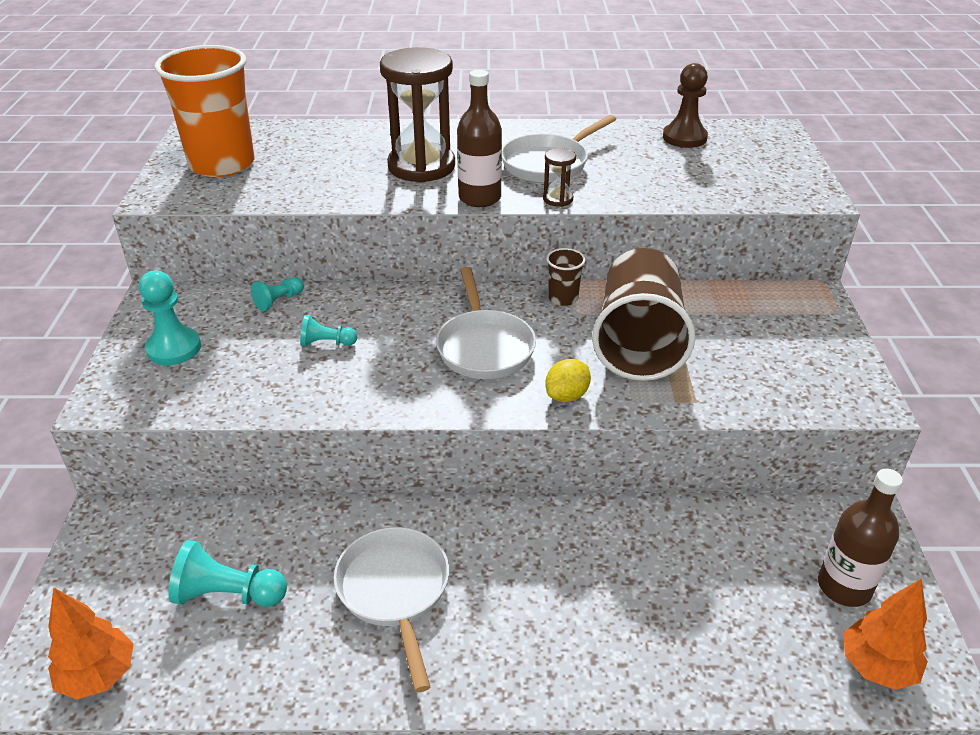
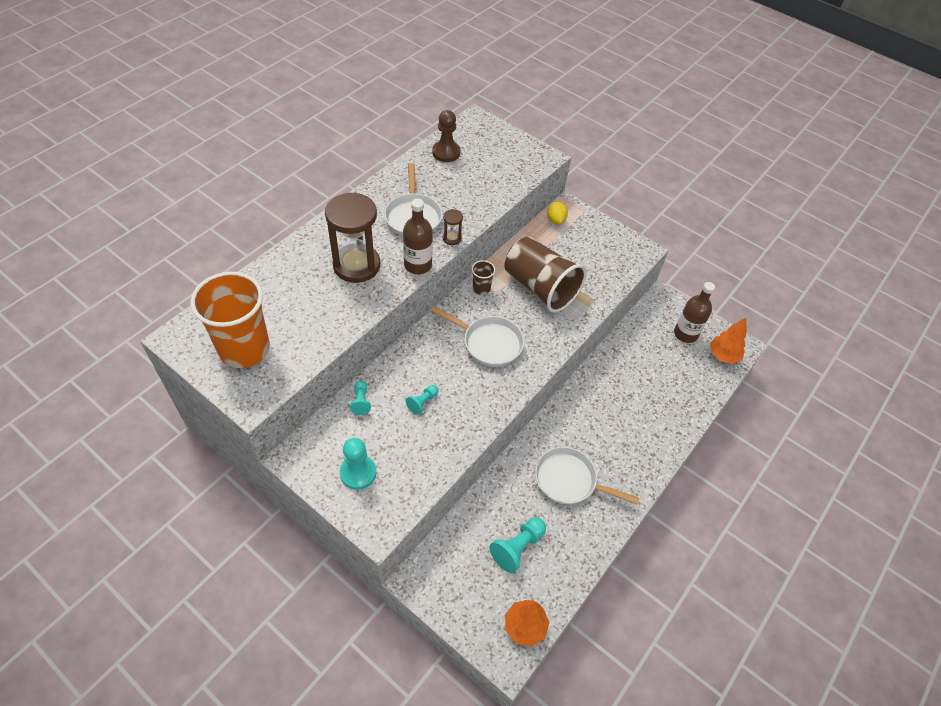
camera: 55 degrees left, 15 degrees up
(567, 396) = (552, 338): yellow lemon -> yellow lemon (555, 220)

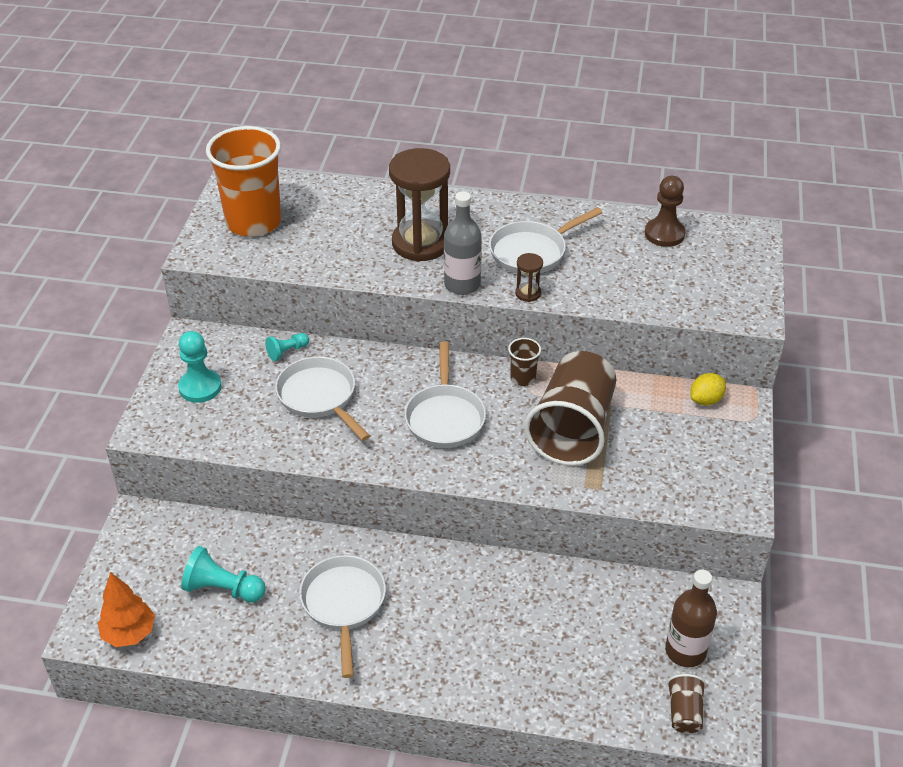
camera: 65 degrees right, 10 degrees down
(418, 265) = (462, 285): brown bottle -> grey bottle
(422, 402) = (320, 397): turquoise pawn -> white pan
(723, 356) = (684, 712): orange tree -> brown cup

